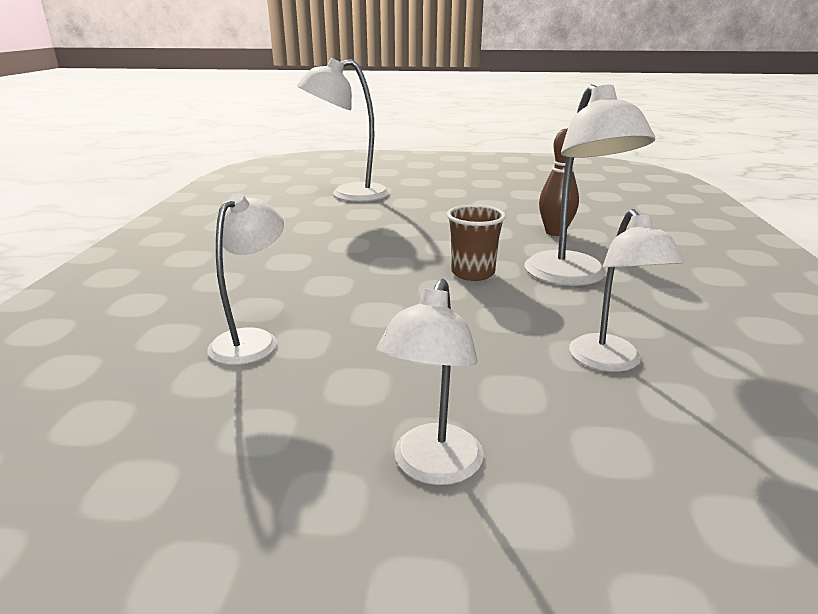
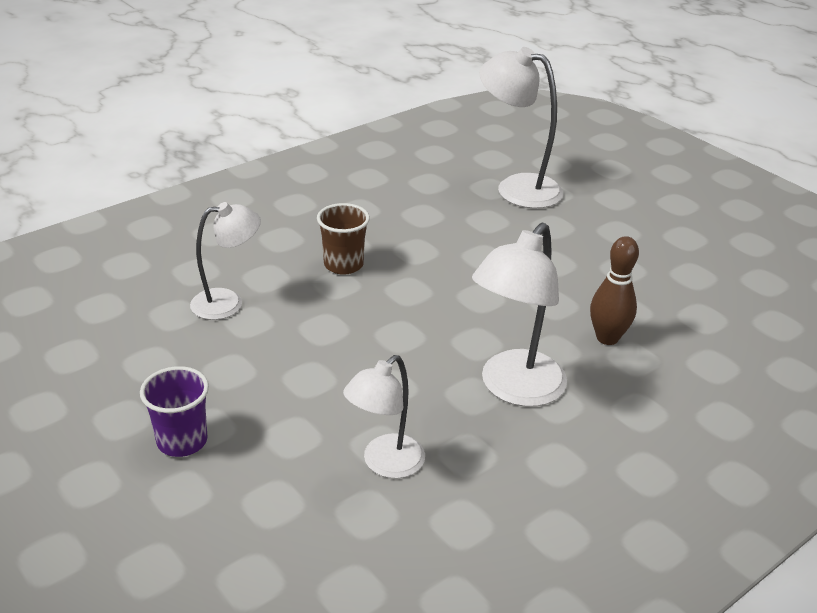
camera: 45 degrees right, 10 degrees up
(432, 467) = (182, 441): white lamp -> purple cup
(472, 273) = (447, 336): brown cup -> brown cup (343, 265)

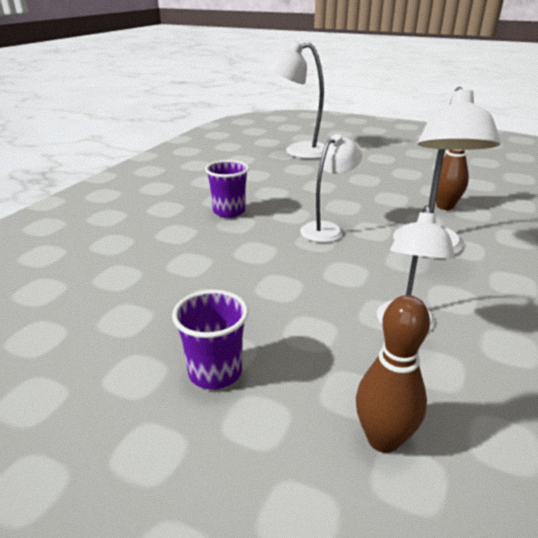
camera: 25 degrees left, 5 degrees down
(228, 302) = (159, 256): white lamp -> white lamp (327, 229)
(259, 547) = (383, 439): none -> brown bowling pin
(343, 265) = (229, 211): brown cup -> purple cup

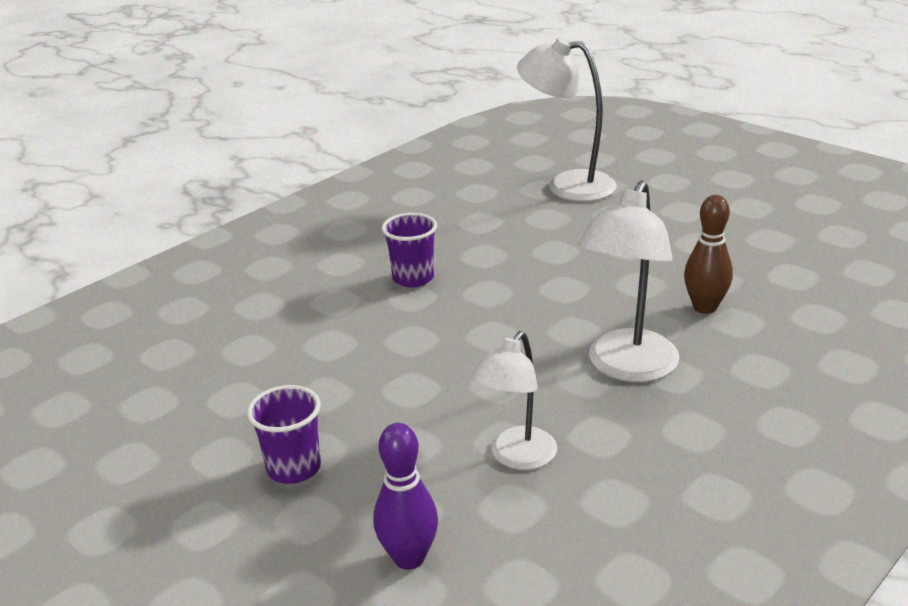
camera: 20 degrees right, 0 degrees up
(327, 229) = (518, 321): white lamp -> none
(383, 439) = (409, 558): brown bowling pin -> purple bowling pin

